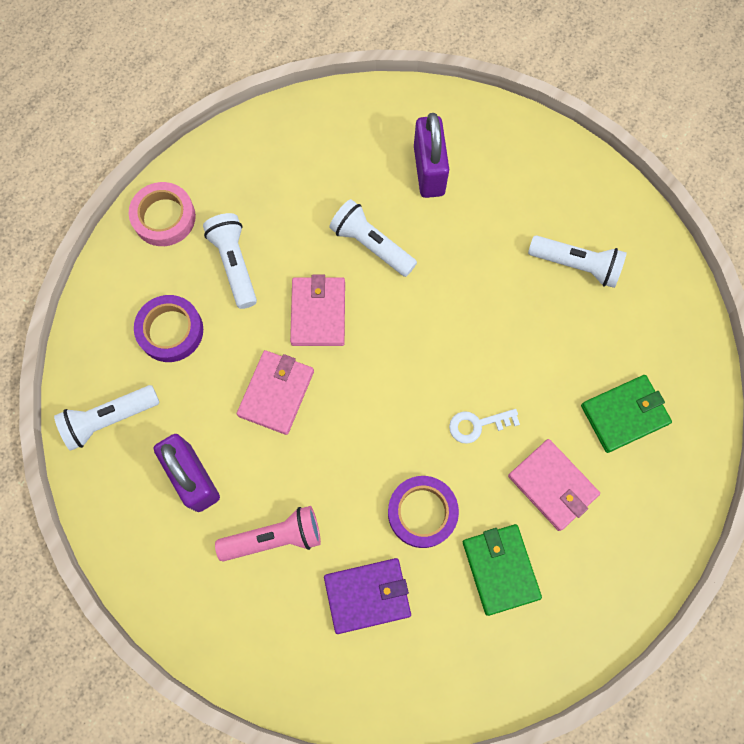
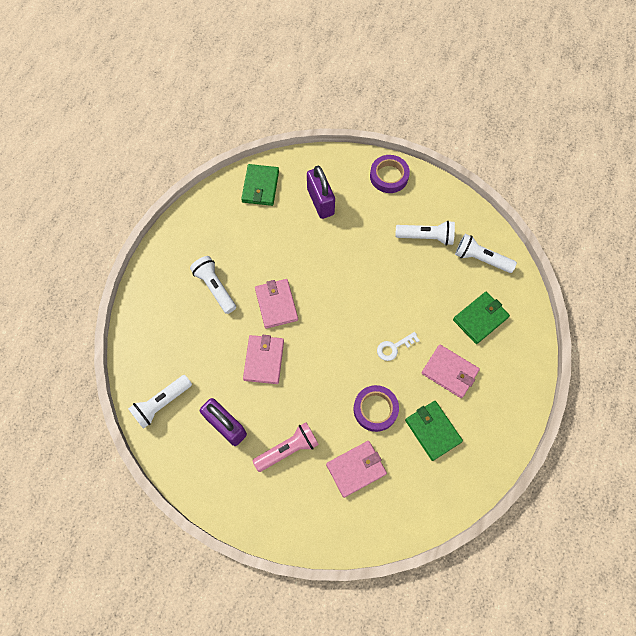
camera: 15 degrees left, 5 degrees down
(164, 217) = (161, 269): pink tape -> none
(170, 331) = (185, 339): purple tape -> purple tape (389, 176)
(344, 125) = (260, 186): none -> green wallet
(367, 595) = (356, 469): purple wallet -> pink wallet
(371, 245) = (297, 255): white flashlight -> white flashlight (481, 259)

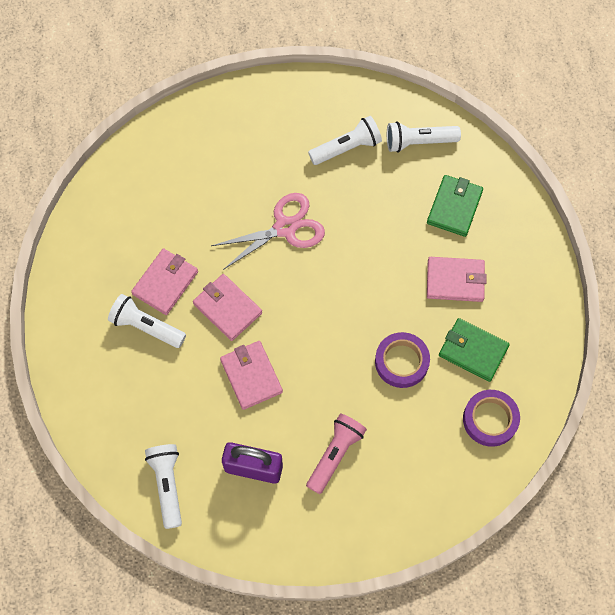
camera: 30 degrees left, 0 degrees up
(161, 404) = (167, 485): white flashlight -> white flashlight turned 150 degrees clockwise
(260, 186) = (126, 185): green wallet -> none
(320, 202) = (206, 167): purple padlock -> none
(349, 270) = (285, 228): none -> pink scissors
(356, 469) = (418, 434): pink wallet -> pink wallet (165, 283)
(389, 176) = (266, 100): purple tape -> purple tape (490, 419)
(394, 347) = (382, 286): white key -> none

